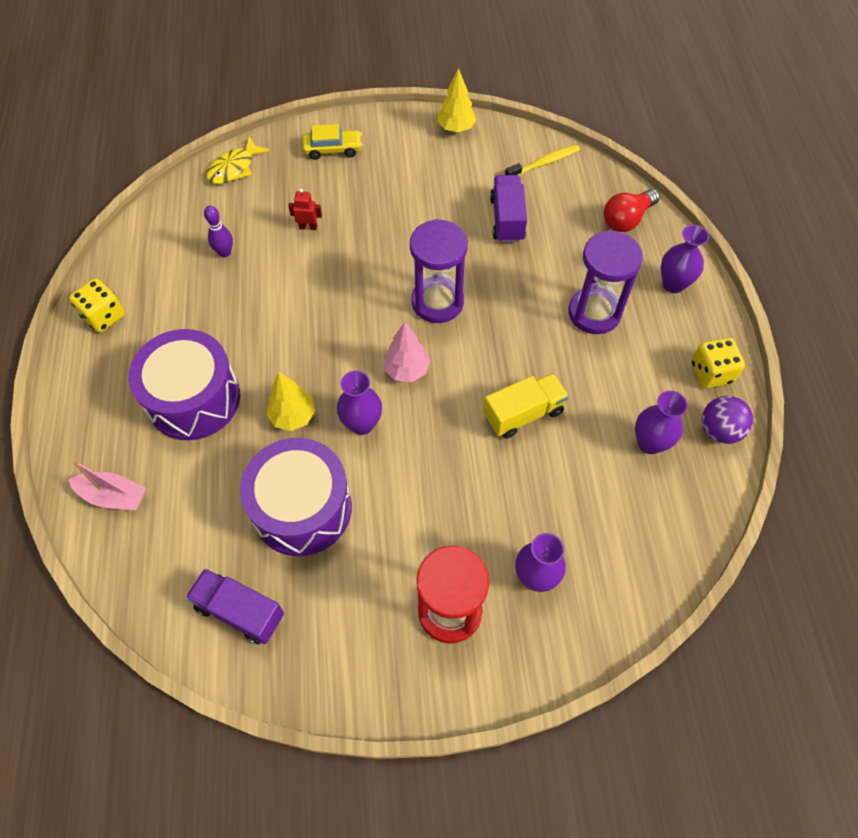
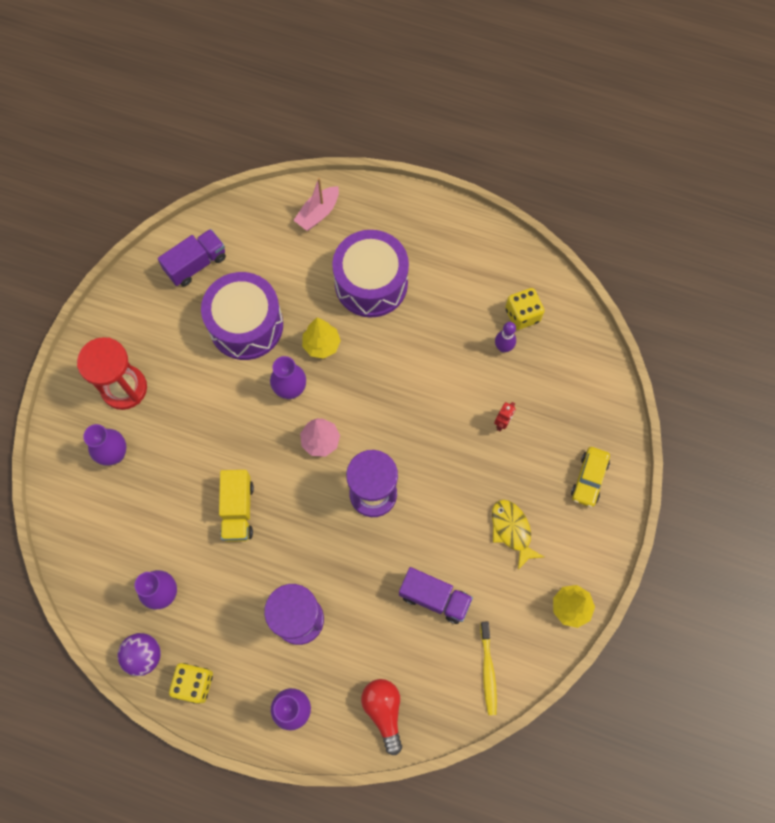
camera: 115 degrees right, 10 degrees up
(104, 316) = (478, 243): yellow dice -> yellow dice (522, 315)
(234, 168) = (600, 386): yellow fish -> yellow fish (512, 530)

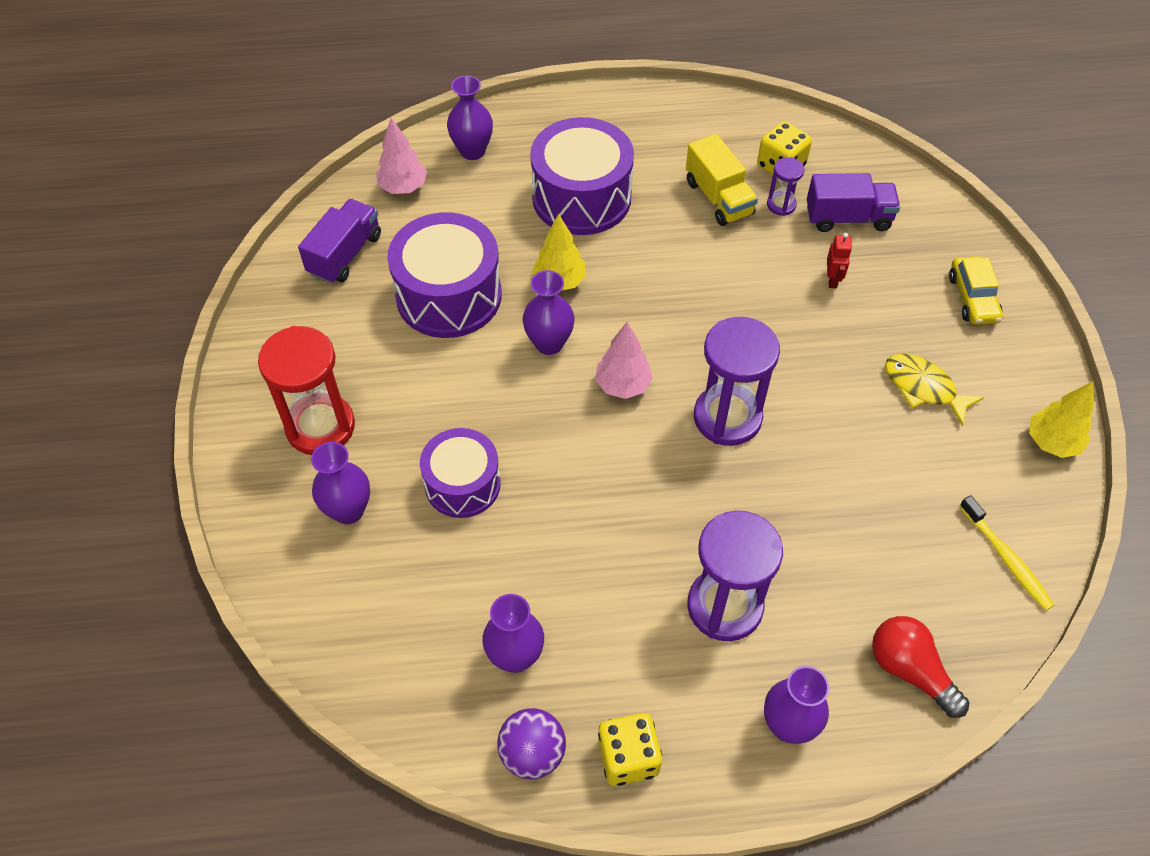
camera: 25 degrees left, 15 degrees down
(188, 467) = (462, 484): none -> purple drum
(238, 510) = (561, 508): yellow truck -> yellow truck (718, 198)
(258, 225) = (403, 187): none -> pink tree
(318, 213) = (472, 151): pink boat -> purple vase
(434, 598) = (882, 503): purple truck -> purple truck (848, 218)
(503, 347) = (781, 205): purple bowling pin -> purple hourglass

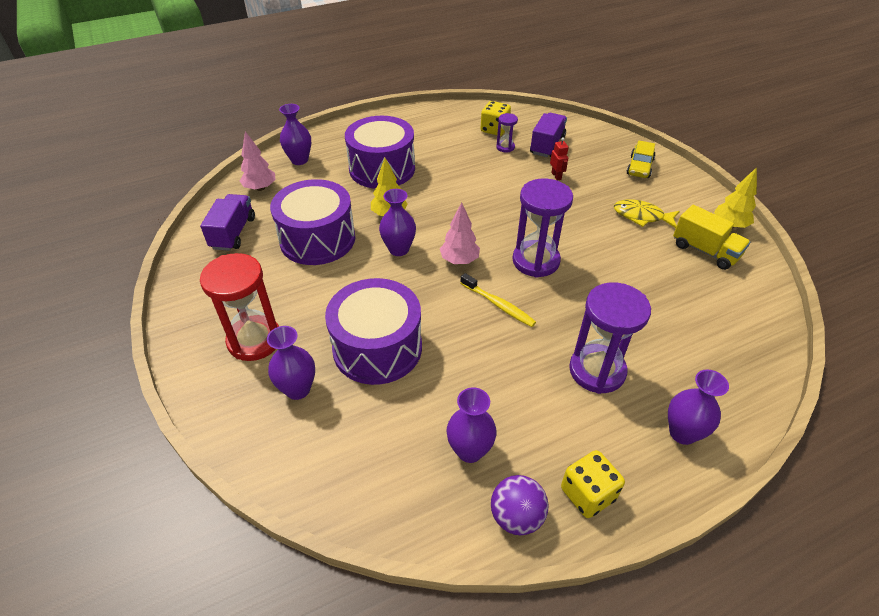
camera: 20 degrees left, 10 degrees down
(462, 484) = (377, 348): purple drum -> purple drum, size x1.55
(718, 198) = (466, 151): yellow truck -> yellow truck (705, 251)
(848, 218) = (547, 145): purple truck -> purple truck turned 45 degrees counterclockwise
(910, 670) = (735, 372): red light bulb -> none
(973, 298) = (639, 167): yellow car -> yellow car turned 45 degrees clockwise
(1006, 558) = (747, 292): yellow toothbrush -> yellow toothbrush (498, 305)

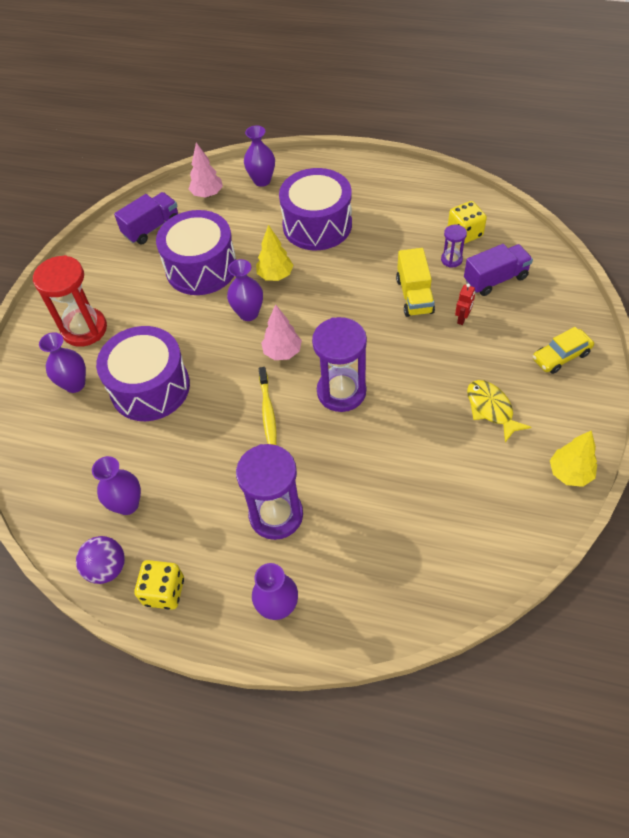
camera: 45 degrees right, 10 degrees up
(705, 251) = (506, 481): yellow truck -> yellow truck (414, 295)

